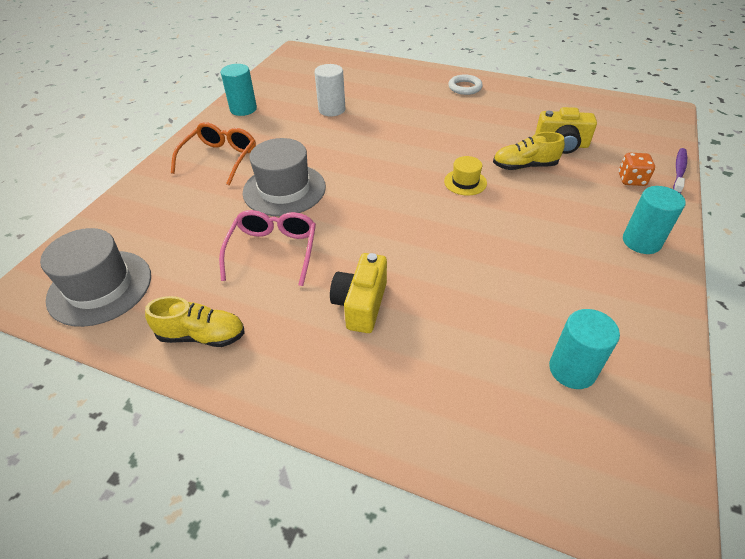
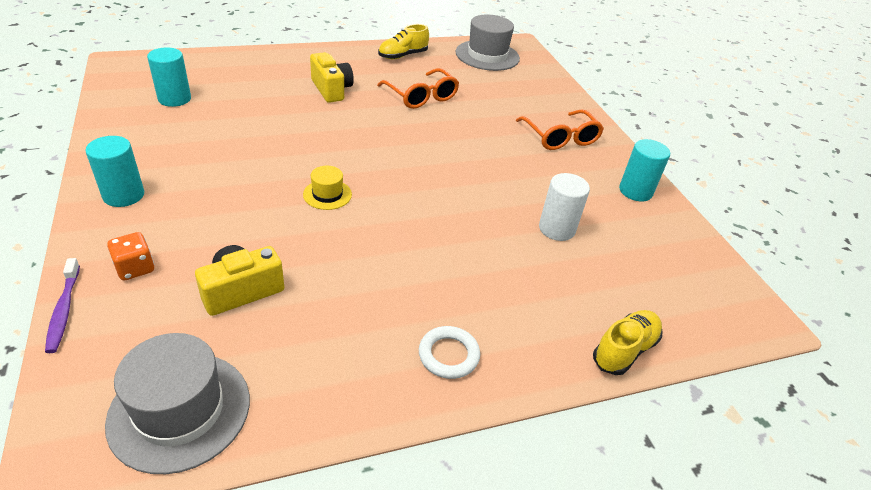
camera: 135 degrees right, 5 degrees down
(273, 251) = (421, 96): pink glasses -> orange glasses
(284, 189) = (473, 133): grey hat -> grey hat (180, 410)
(524, 166) = (275, 238): yellow shoe -> yellow shoe (624, 350)

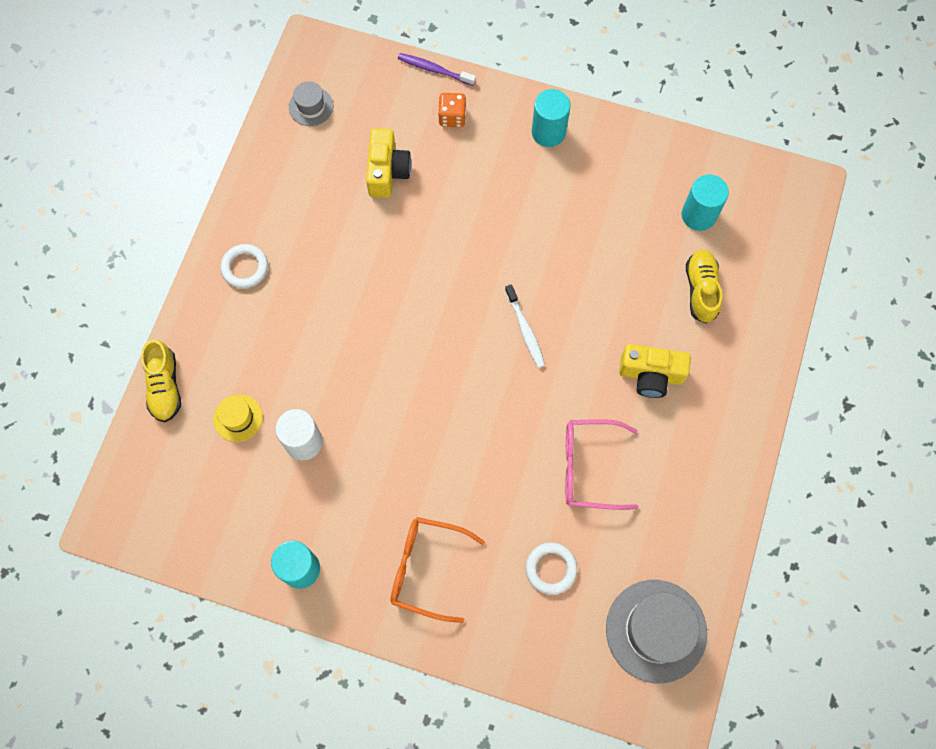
camera: 130 degrees right, 30 degrees up
(180, 410) = (311, 106): grey hat -> grey hat, size x0.52
(327, 194) = (463, 278): yellow hat -> yellow hat (238, 418)
(346, 149) = (525, 330): none -> white toothbrush
(403, 56) = (702, 509): yellow shoe -> yellow shoe (701, 290)
(421, 96) = (589, 467): orange glasses -> pink glasses
(499, 94) = (551, 569): none -> white ring

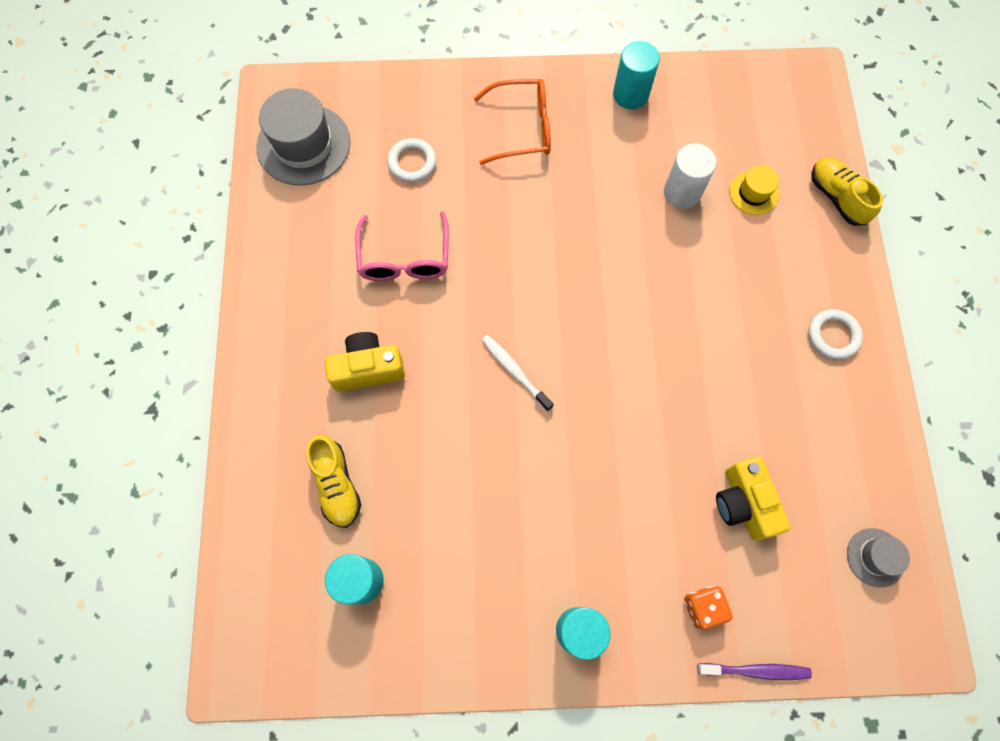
camera: 160 degrees right, 0 degrees up
(589, 467) = (404, 258): pink glasses -> pink glasses turned 105 degrees clockwise

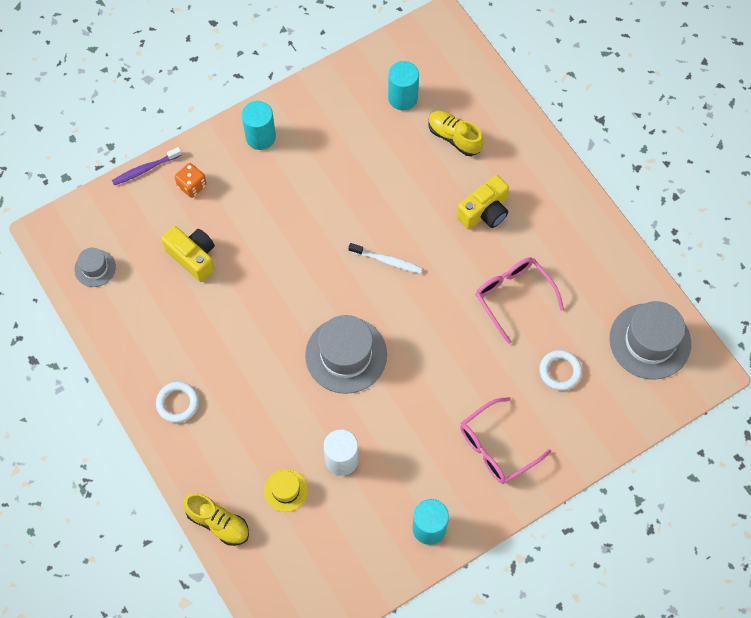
camera: 150 degrees right, 5 degrees down
(522, 128) = (496, 447): orange glasses -> pink glasses
(621, 291) = (346, 355): none -> grey hat

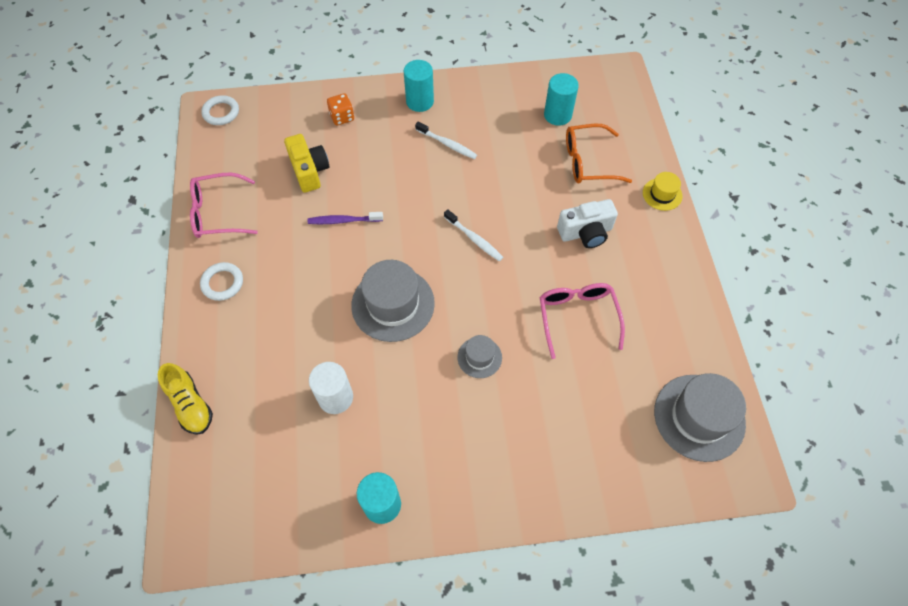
camera: 25 degrees right, 5 degrees down
(95, 268) = (226, 148): grey hat -> grey hat (479, 357)
(145, 169) = (313, 91): purple toothbrush -> purple toothbrush (343, 221)
(286, 490) = (268, 403): yellow hat -> yellow hat (662, 194)
(312, 173) = (447, 144): none -> white toothbrush
(454, 137) = (588, 162): yellow shoe -> orange glasses
(484, 212) = (585, 232): yellow camera -> white camera
(496, 447) = (490, 454): pink glasses -> pink glasses (218, 213)
(560, 371) = (591, 407): white ring -> white ring (221, 112)

